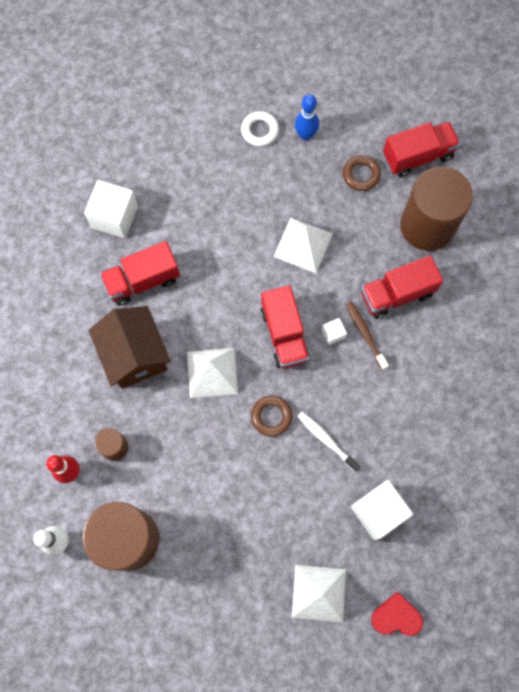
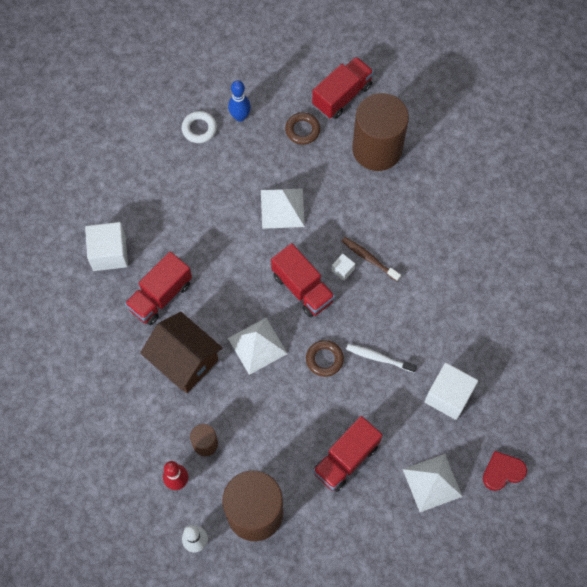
camera: 25 degrees left, 5 degrees down
(397, 294) = (379, 215): red truck -> red truck (346, 459)

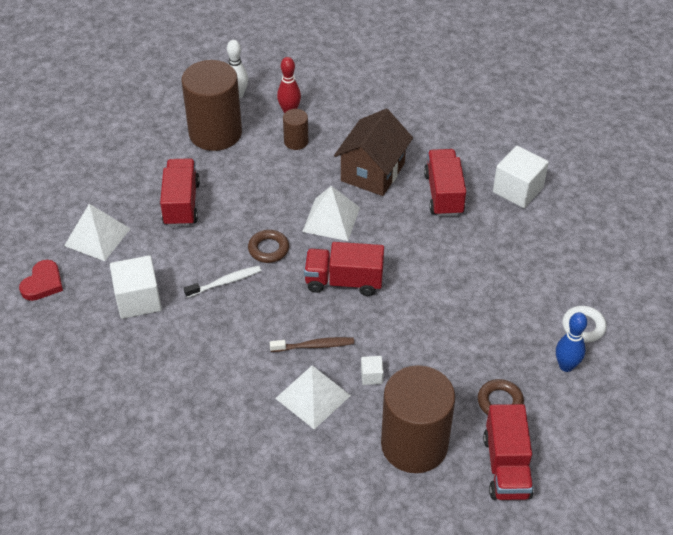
camera: 135 degrees right, 20 degrees down
(184, 360) = (372, 172): brown house -> brown house turned 60 degrees counterclockwise
(282, 208) = (434, 324): white pyramid -> white pyramid (313, 396)
(343, 270) = (326, 319): white cube -> white cube (371, 376)

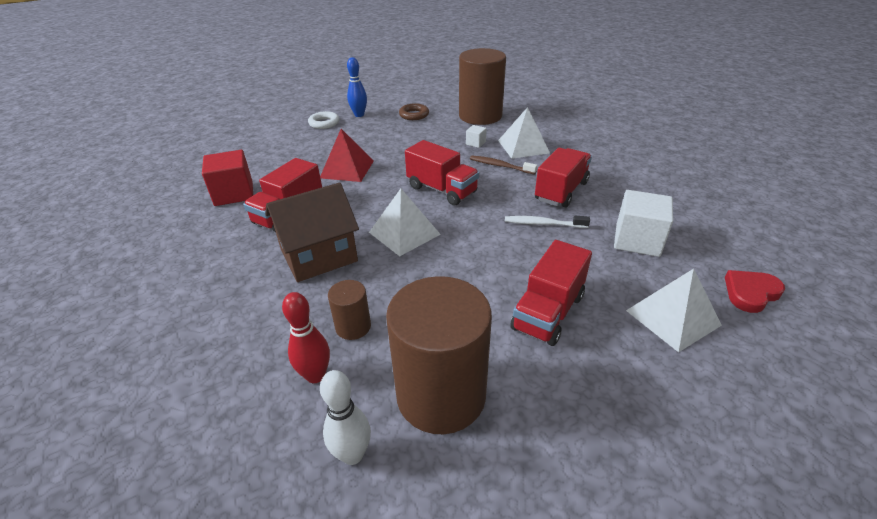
camera: 145 degrees left, 10 degrees down
(268, 249) = (484, 233): brown ring -> none
(461, 265) = (347, 169): none -> red pyramid
(506, 466) = (441, 99): red truck -> red truck (561, 191)
(518, 190) = (234, 193): white cube -> red cube

